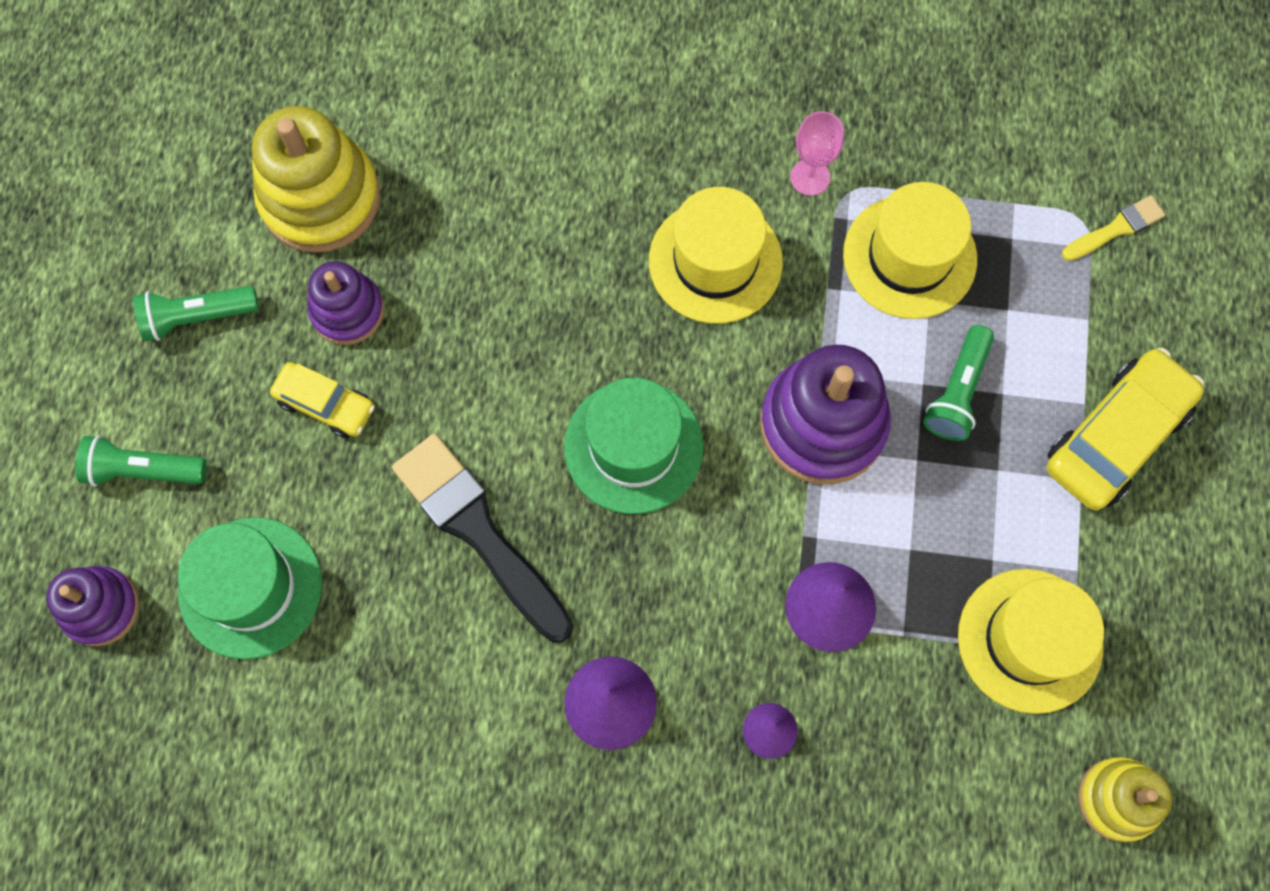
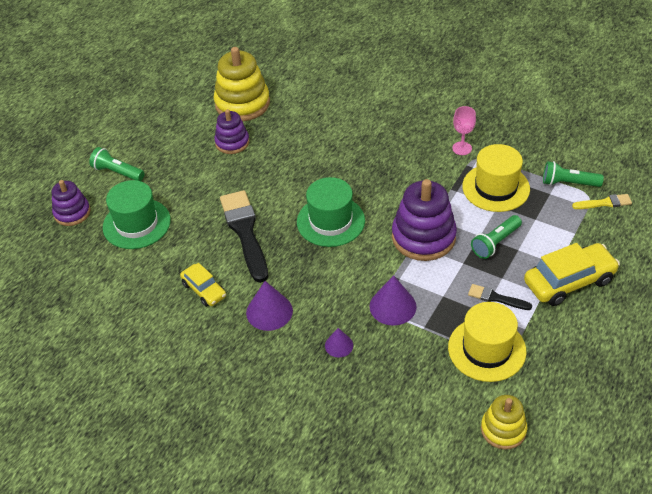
camera: 25 degrees right, 25 degrees down
(197, 317) = (169, 129): green flashlight -> green flashlight (568, 183)
(326, 404) = (205, 171): yellow car -> yellow car (204, 290)
(715, 261) = (402, 166): yellow hat -> none
(1005, 520) = (496, 298): none -> black brush

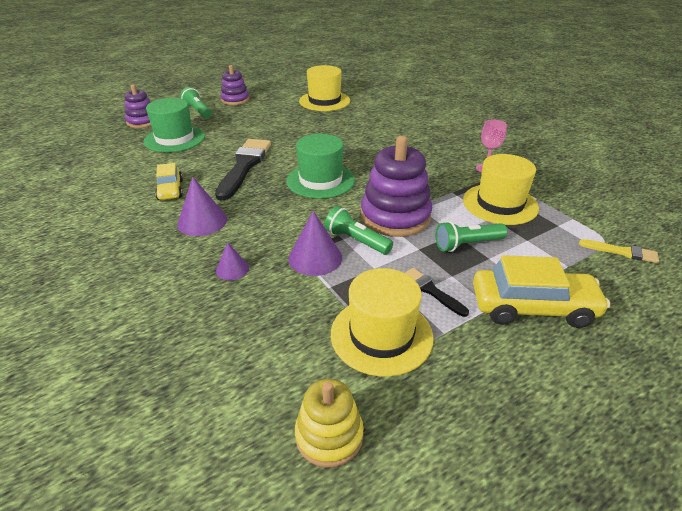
camera: 25 degrees right, 10 degrees down
(232, 142) = (294, 117): purple stacking toy -> purple stacking toy (235, 100)
(242, 103) = (324, 101): yellow stacking toy -> yellow hat
(568, 183) = (585, 223): green flashlight -> green flashlight (356, 241)

